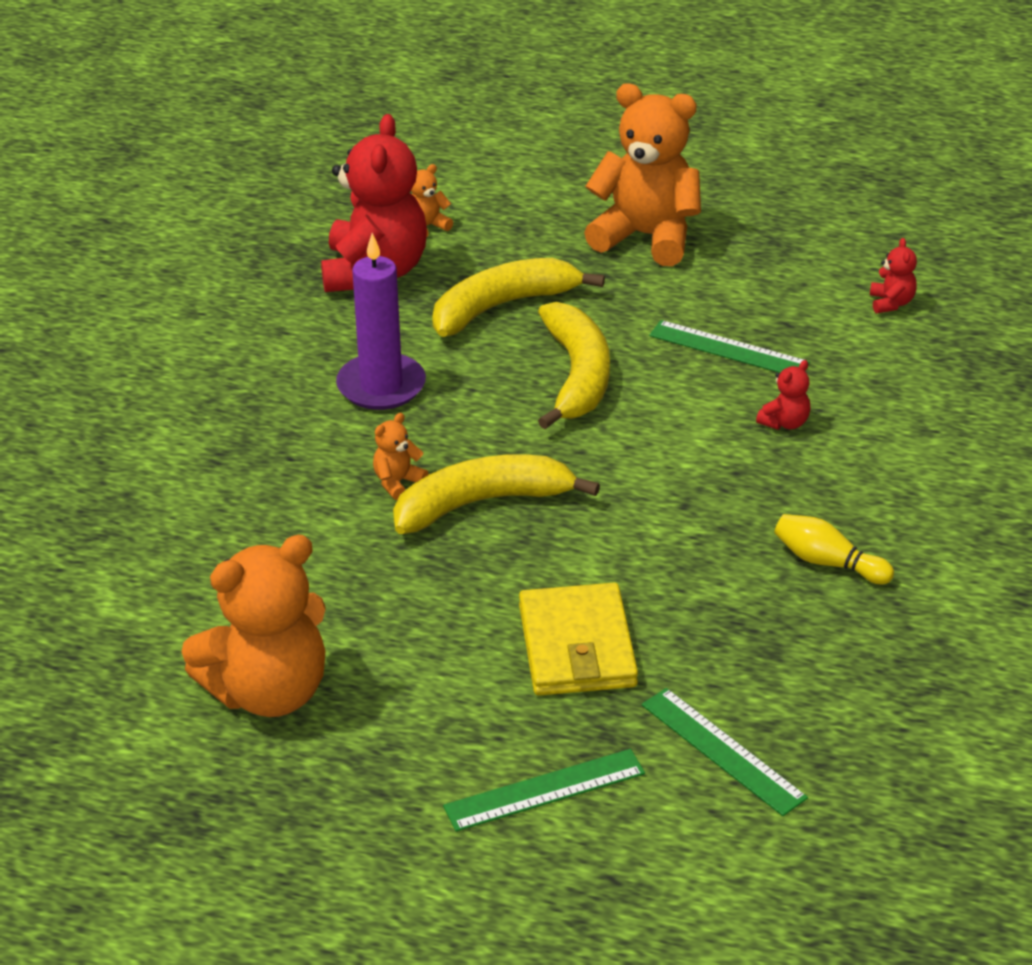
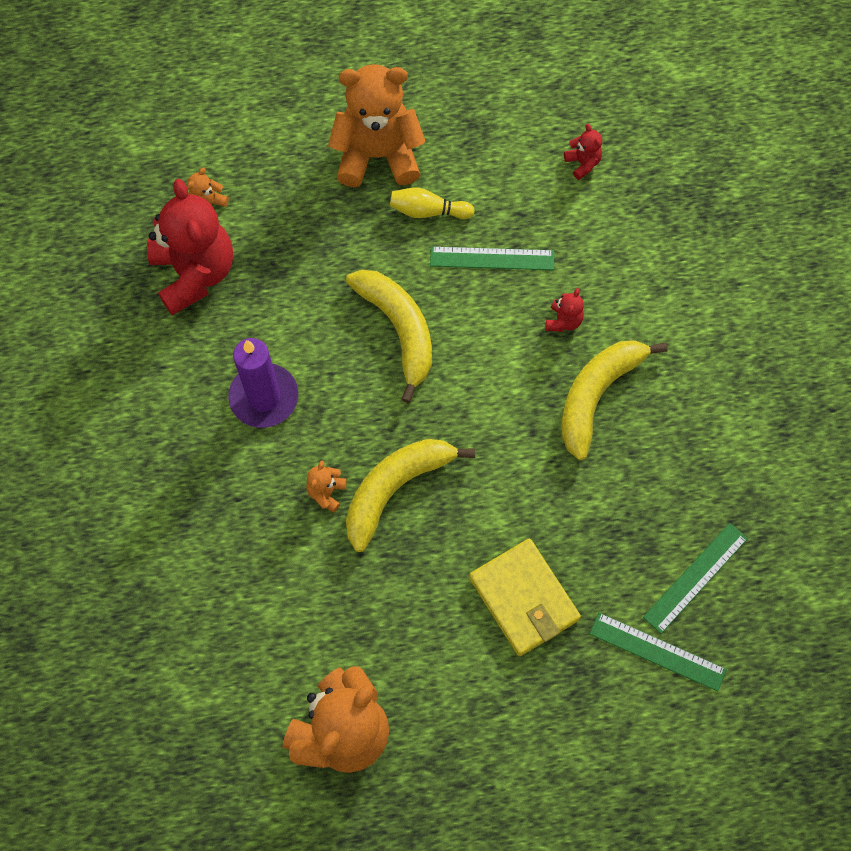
camera: 25 degrees left, 30 degrees up
(502, 306) = (309, 275): yellow banana -> yellow banana (596, 396)
(544, 790) = (563, 736): green ruler -> green ruler (695, 577)
(827, 562) = (649, 449): yellow bowling pin -> yellow bowling pin (428, 211)

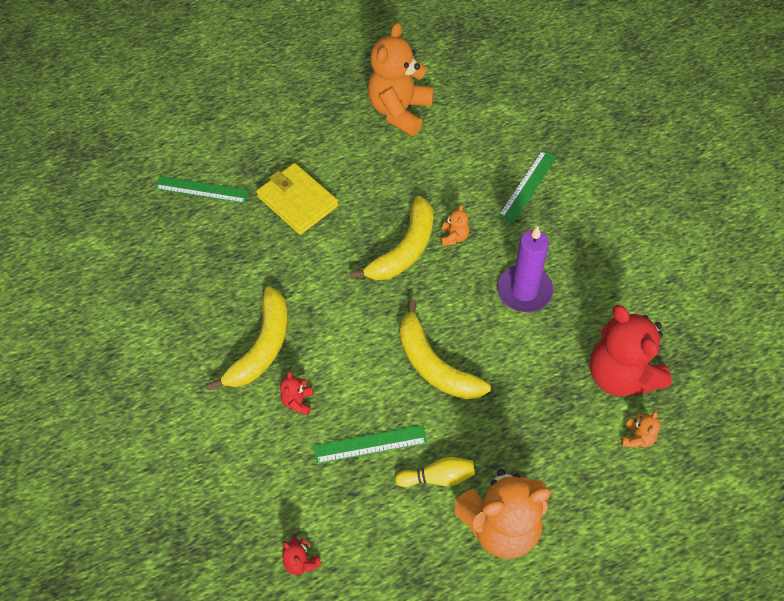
camera: 170 degrees right, 10 degrees down
(695, 577) = (177, 237): green ruler -> green ruler (527, 186)

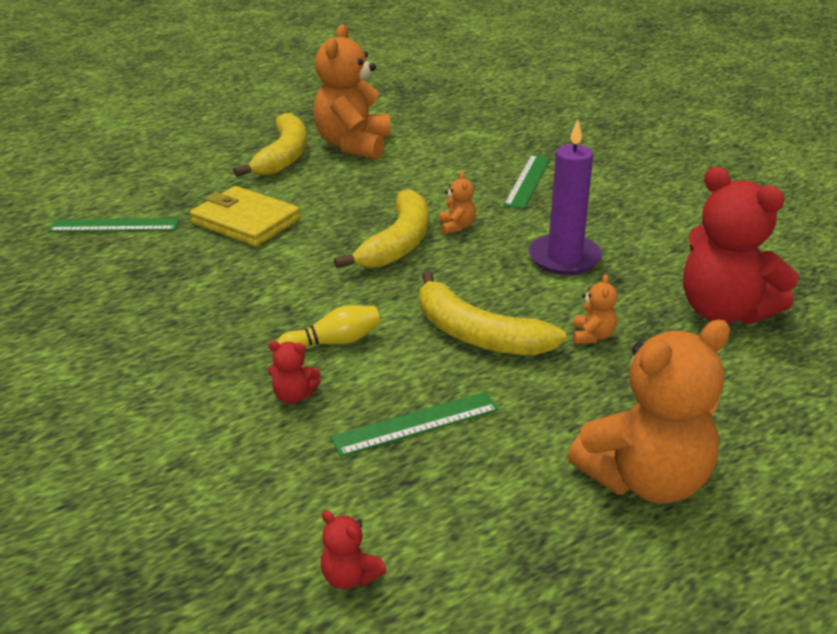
camera: 15 degrees left, 25 degrees down
(262, 346) = (227, 349): yellow banana -> yellow banana (283, 156)
(298, 401) = (294, 396): red teddy bear -> red teddy bear turned 75 degrees counterclockwise
(438, 477) = (529, 443): yellow bowling pin -> yellow bowling pin (334, 342)
(637, 438) = (779, 363): orange teddy bear -> orange teddy bear (592, 336)

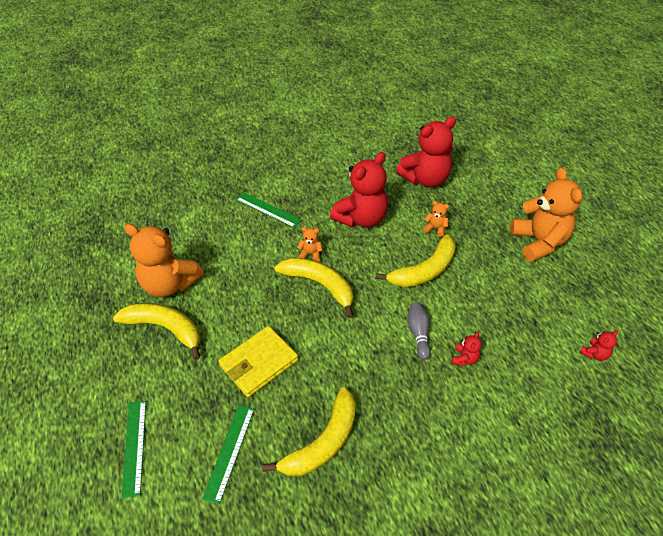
camera: 75 degrees left, 15 degrees up
(129, 285) = (323, 442): none -> yellow banana
(334, 342) = (418, 333): yellow bowling pin -> grey bowling pin
(416, 424) = (494, 311): green ruler -> green ruler (134, 447)
(564, 258) = (361, 218): purple candle -> red teddy bear

